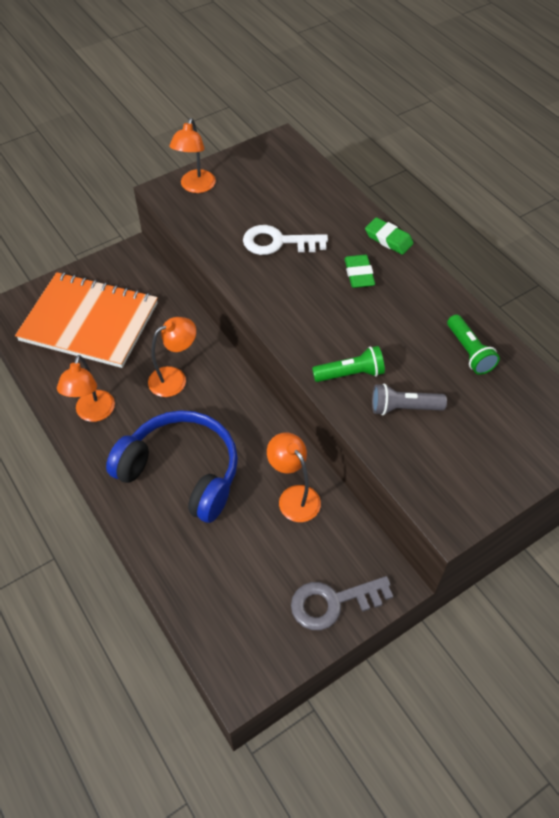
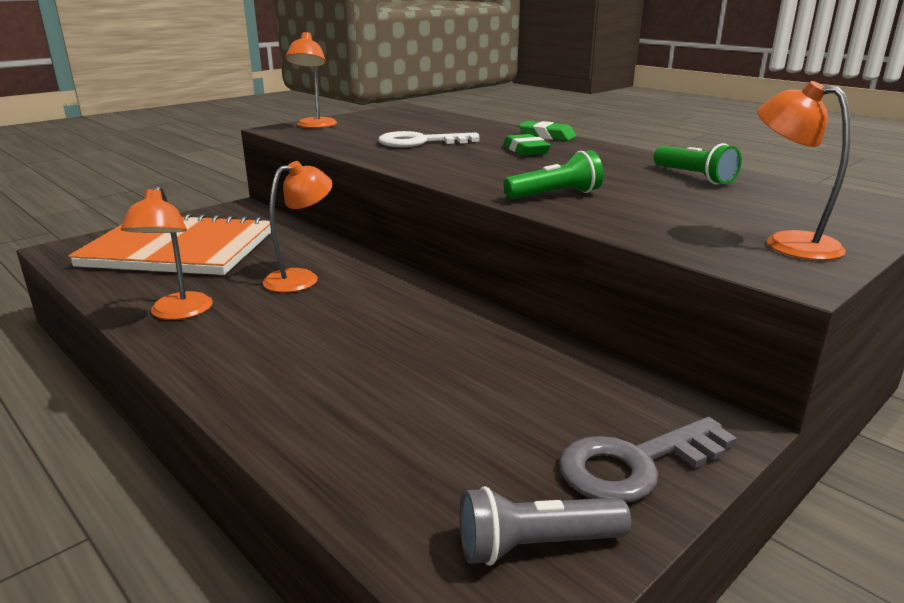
camera: 10 degrees left, 30 degrees down
(182, 472) = (323, 351): blue headphones -> none
(294, 496) = (509, 357): orange lamp -> orange lamp (788, 243)
(404, 408) = (644, 209): grey flashlight -> grey flashlight (535, 545)

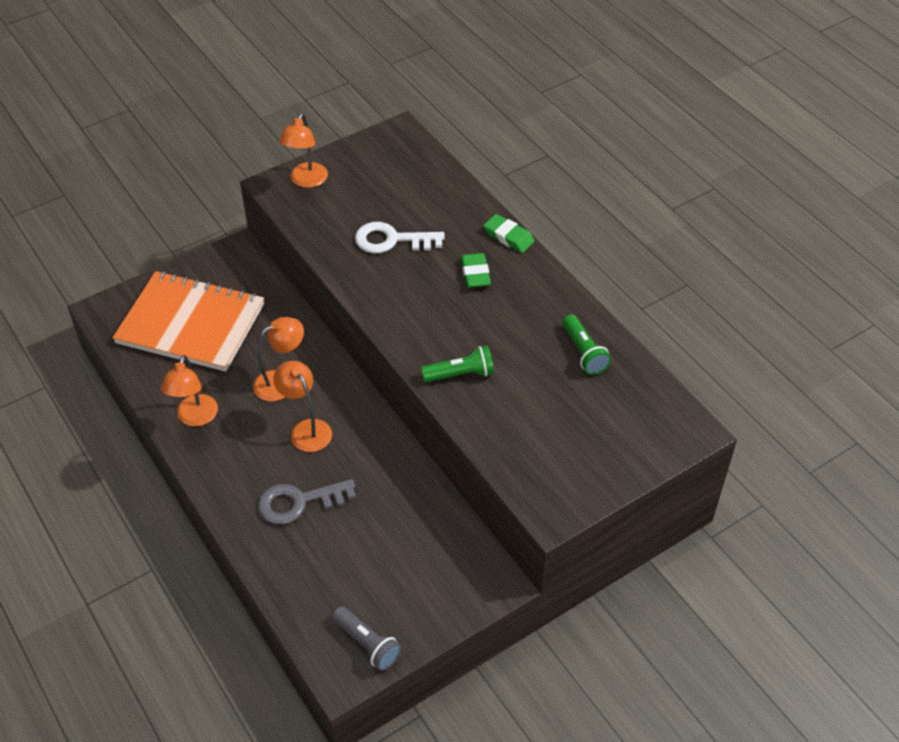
camera: 10 degrees right, 25 degrees up
(535, 545) = (367, 644): grey flashlight -> grey flashlight turned 135 degrees counterclockwise
(634, 464) = (437, 602): grey key -> grey key (298, 502)
(788, 243) = (577, 472): orange lamp -> orange lamp (306, 429)

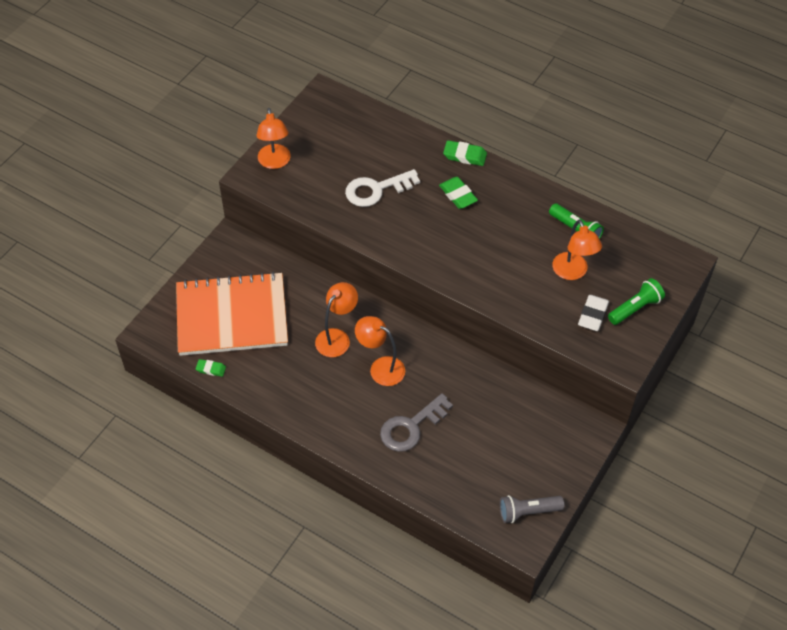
camera: 25 degrees left, 5 degrees up
(137, 367) = (211, 369): none -> green eraser
(195, 418) = (286, 392): orange lamp -> orange lamp (572, 272)
(367, 644) = (528, 512): grey flashlight -> grey flashlight turned 150 degrees clockwise
(460, 374) = (496, 280): green flashlight -> green flashlight (635, 308)
(546, 449) = (593, 315): none -> white eraser

